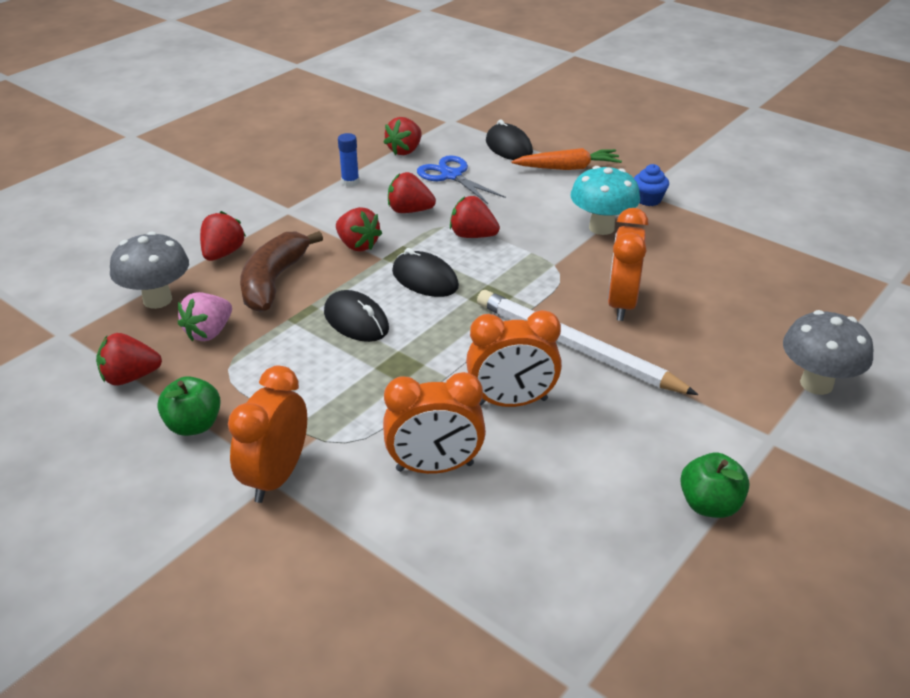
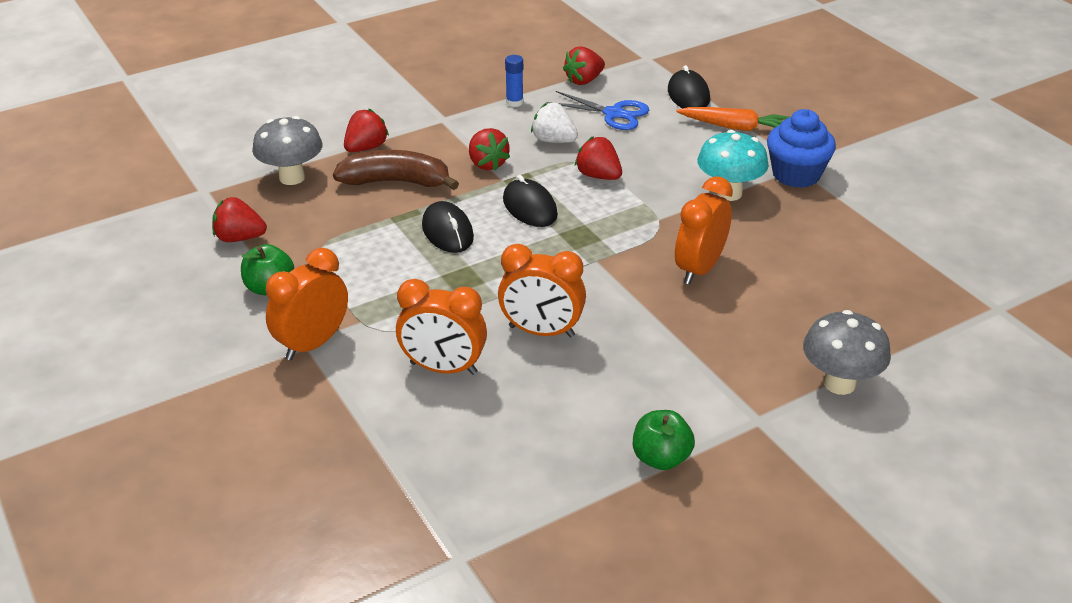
camera: 20 degrees right, 0 degrees up
(209, 332) = (319, 214): pink strawberry -> none
(273, 281) = (396, 182): brown banana -> brown banana turned 60 degrees clockwise
(409, 211) = (553, 140): red strawberry -> white strawberry
(451, 175) = (613, 114): blue scissors -> blue scissors turned 135 degrees clockwise
(576, 347) = (630, 298): white pencil -> none
(648, 199) = (796, 174): blue cupcake -> blue cupcake, size x1.79

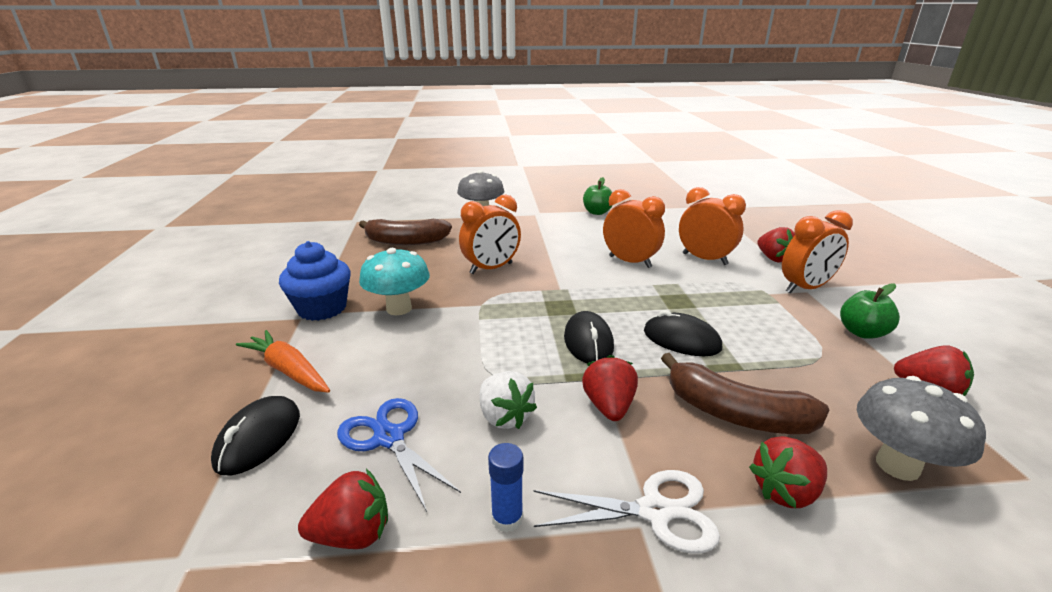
camera: 155 degrees left, 10 degrees down
(439, 123) = (654, 511): none -> white scissors
(447, 231) = (681, 340): black mouse -> black mouse turned 60 degrees counterclockwise
(598, 176) = (494, 355): red strawberry -> red strawberry (773, 258)
(858, 285) = (406, 241): none -> brown banana

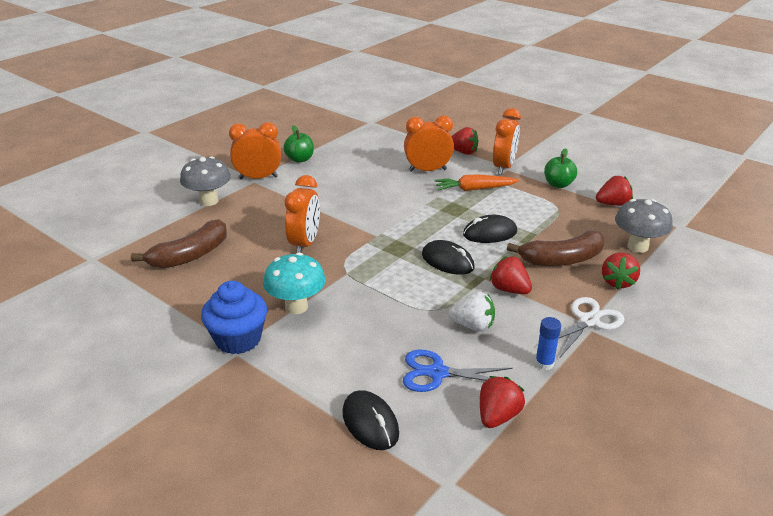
camera: 45 degrees left, 5 degrees up
(288, 370) = (306, 385): orange carrot -> orange carrot (474, 189)
(630, 262) = (387, 193): orange clock -> orange clock (258, 178)

